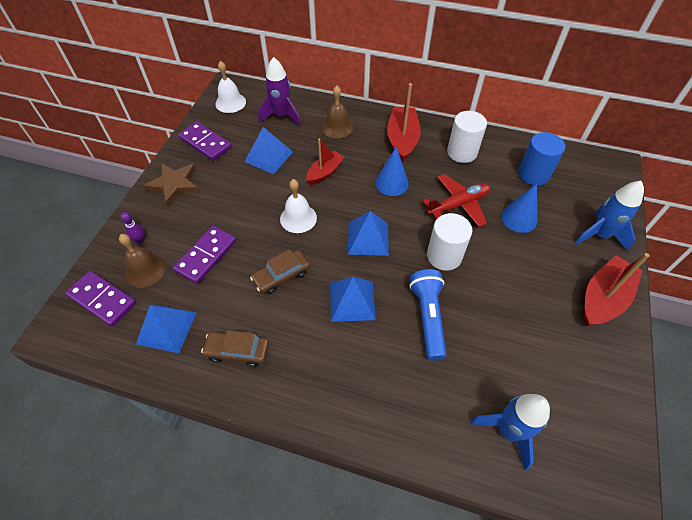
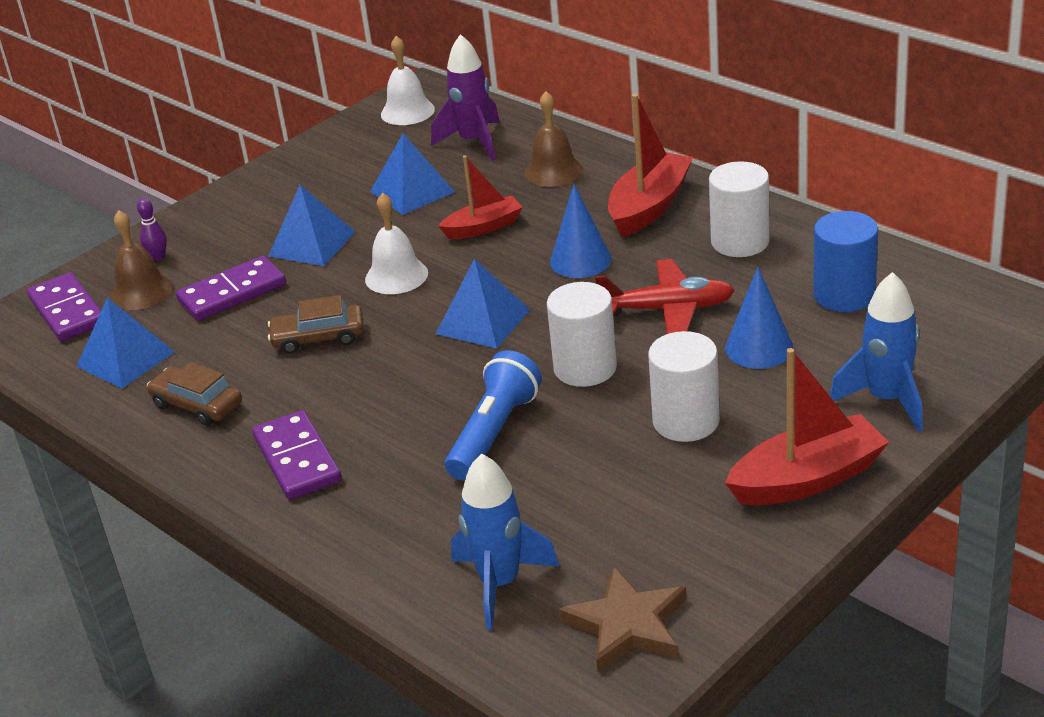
camera: 30 degrees right, 20 degrees down
(174, 184) = (249, 201): brown star -> brown star (627, 624)
(205, 143) = (330, 158): purple domino -> purple domino (297, 459)
(352, 301) = (397, 388): blue pyramid -> blue pyramid (312, 244)
(519, 278) = (686, 421): none -> white cylinder

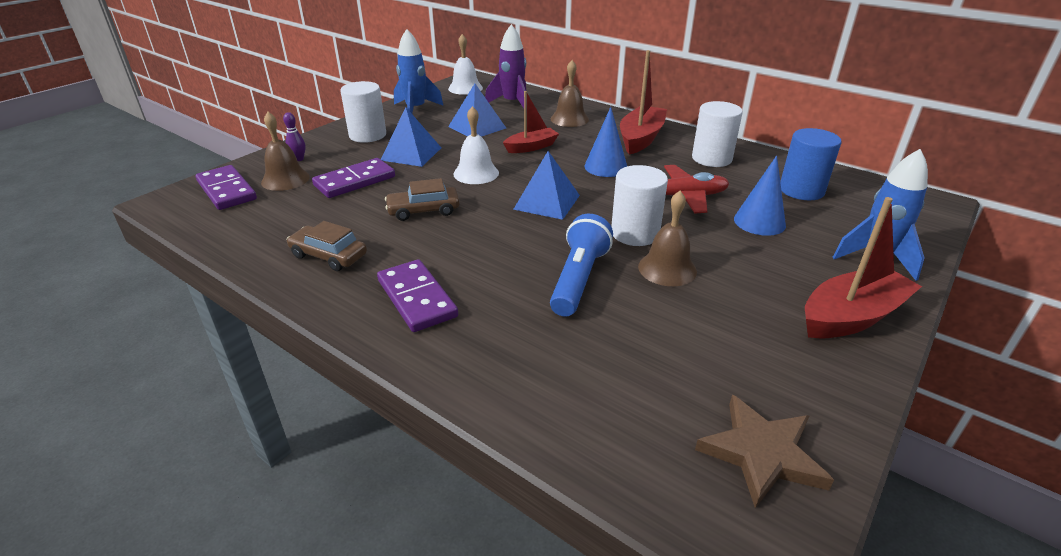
camera: 10 degrees left, 0 degrees up
(125, 359) = (270, 222): blue pyramid -> none
(500, 583) = (624, 411): blue rocket -> blue rocket (416, 110)
(608, 418) = (667, 269): none -> brown bell
(686, 421) = (730, 271): white cylinder -> white cylinder (367, 135)

